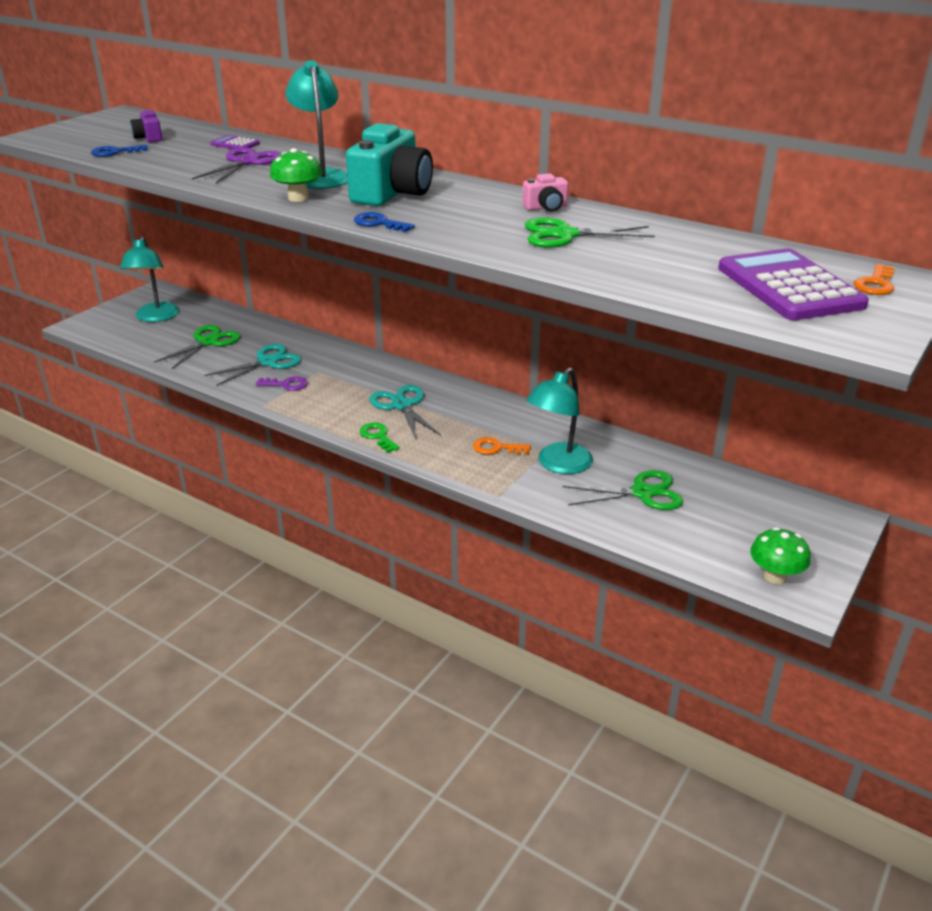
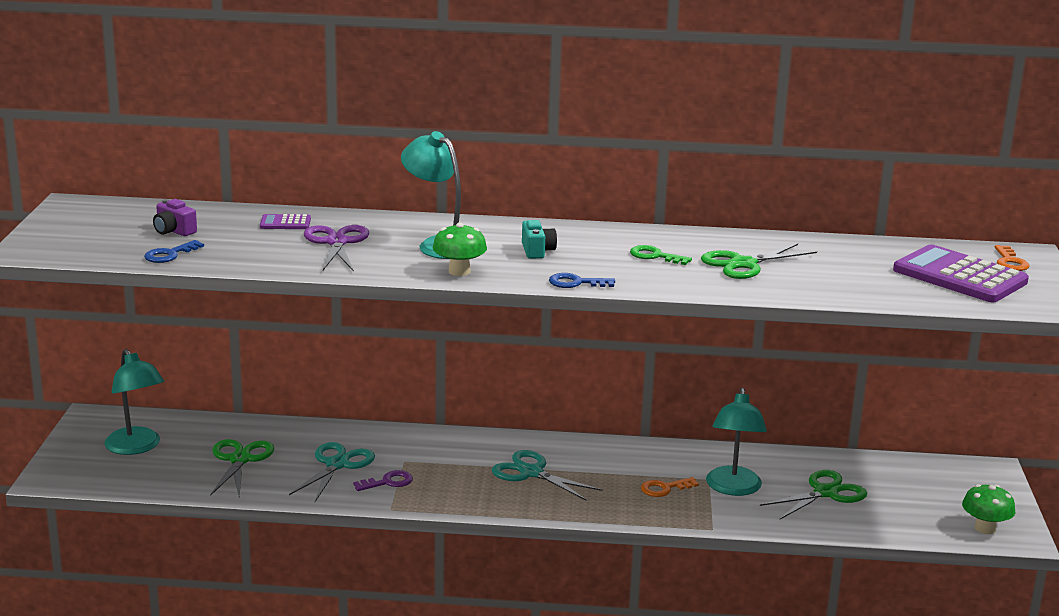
camera: 30 degrees left, 10 degrees down
(378, 436) = (544, 507): green key -> green key (655, 256)
(392, 193) = (537, 251): turquoise camera -> turquoise camera, size x0.47
(546, 207) = (690, 241): pink camera -> none

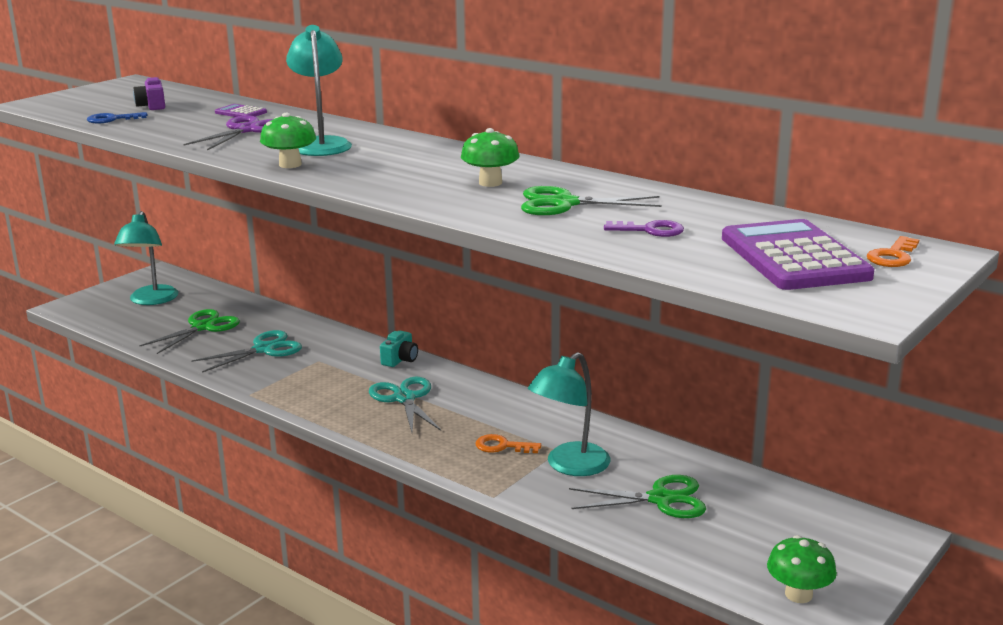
camera: 35 degrees right, 0 degrees up
(388, 482) = (279, 373): purple key -> purple key (650, 230)
(537, 251) = (391, 161): turquoise camera -> turquoise camera (400, 360)
(576, 283) = (368, 190): blue key -> none
(655, 256) = (490, 183): green key -> green mushroom

